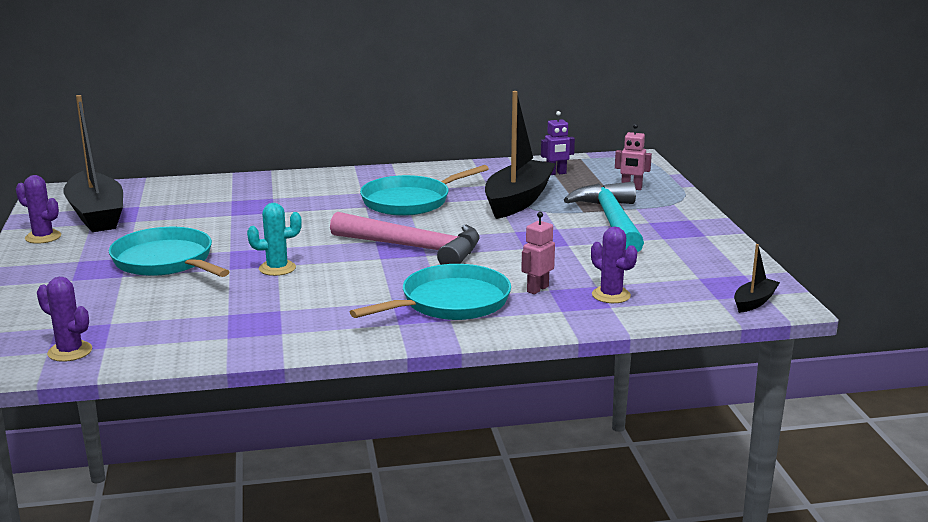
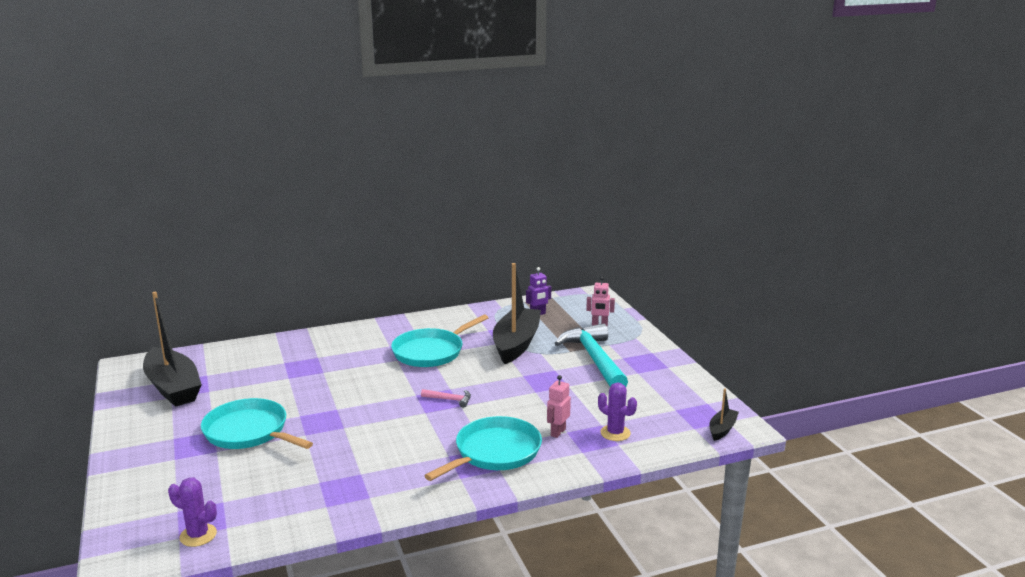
camera: 10 degrees left, 0 degrees up
(43, 237) = (134, 415): purple cactus -> none
(277, 268) = (345, 431): turquoise cactus -> none
(415, 248) = (450, 399): pink hammer -> pink hammer, size x0.40

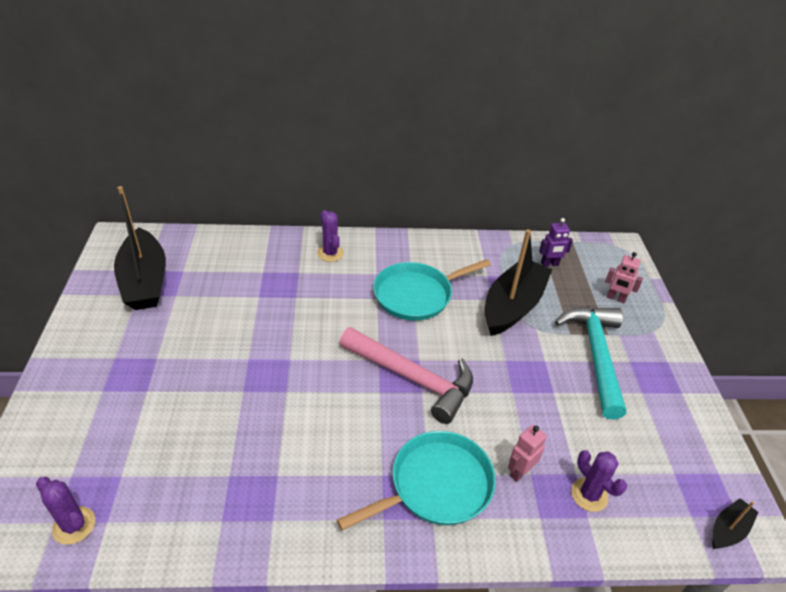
camera: 15 degrees right, 20 degrees up
(249, 432) = (189, 370): turquoise pan -> none
(341, 340) = (330, 253): none -> purple cactus
(450, 399) = (413, 378): pink hammer -> pink hammer, size x2.47

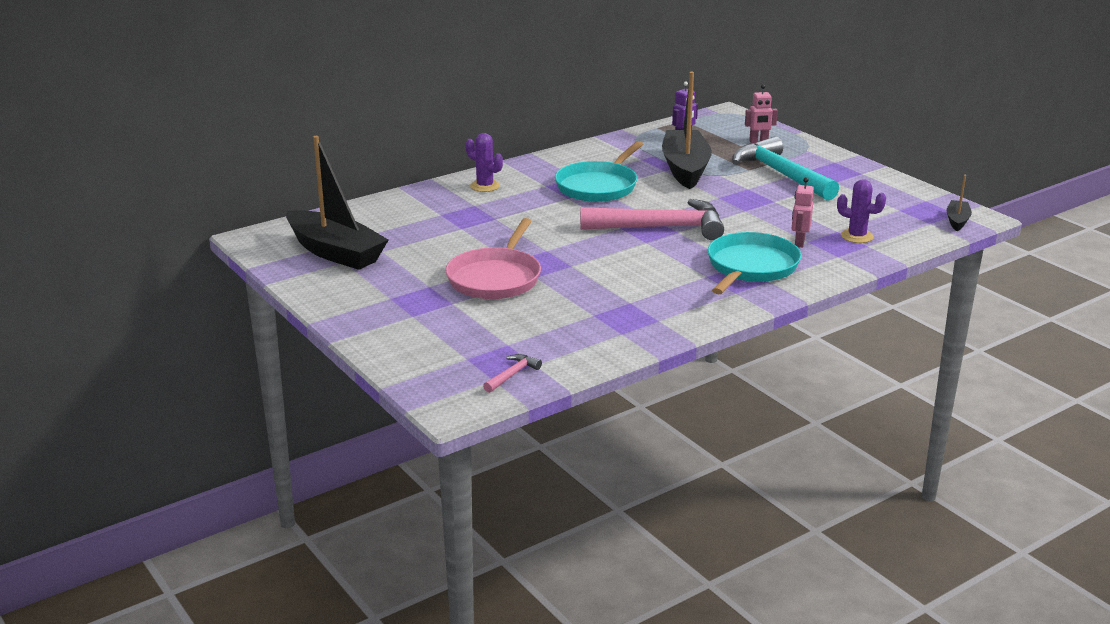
camera: 30 degrees left, 15 degrees down
(74, 525) = (512, 375): purple cactus -> pink hammer
(212, 376) = (495, 278): none -> pink pan

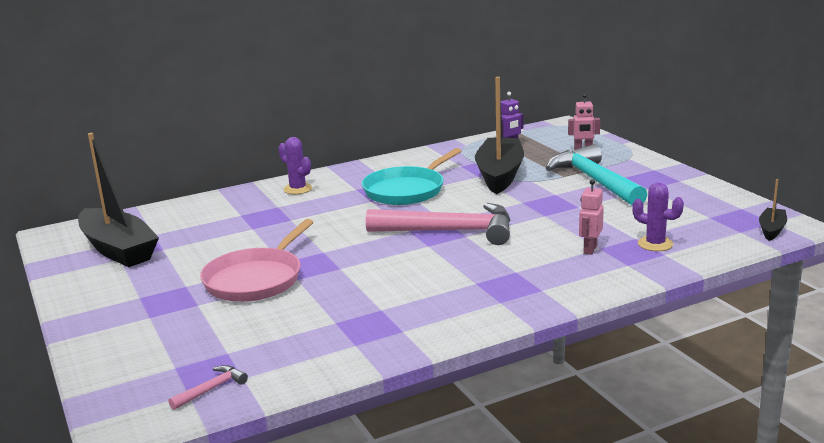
camera: 10 degrees right, 5 degrees down
(751, 267) = (528, 274): turquoise pan -> none

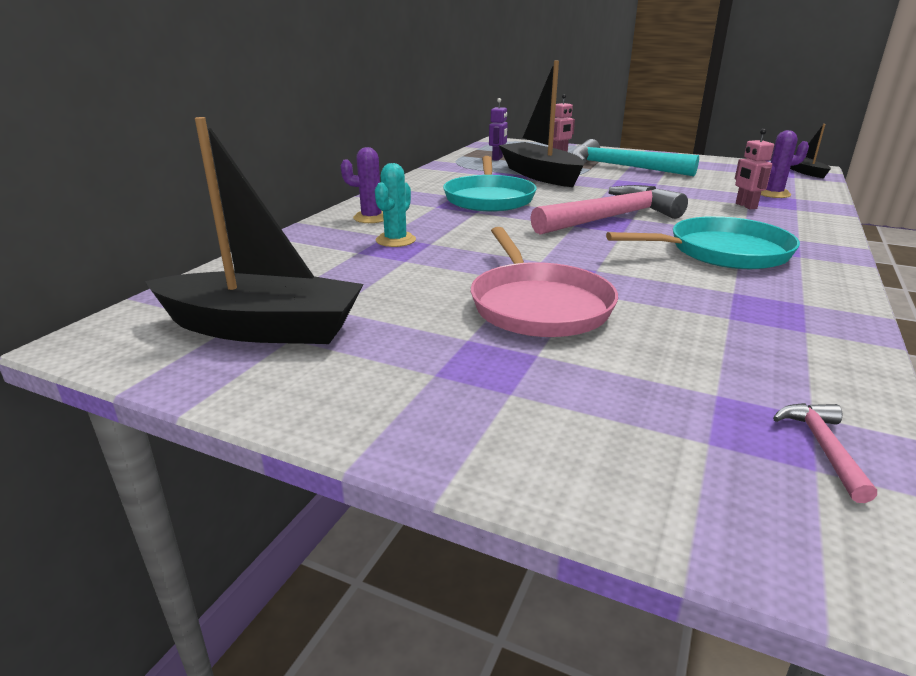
camera: 40 degrees left, 5 degrees up
(276, 211) = (395, 240): none -> turquoise cactus
(453, 281) = (723, 252): none -> turquoise pan

